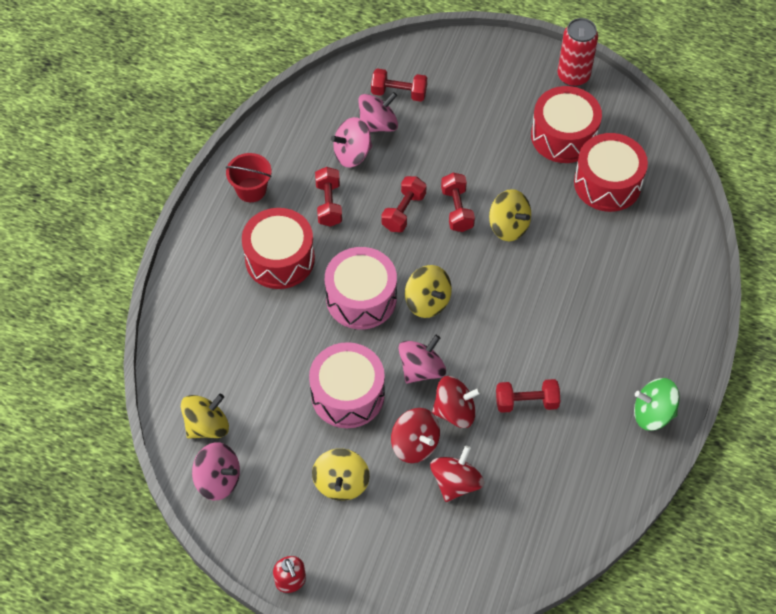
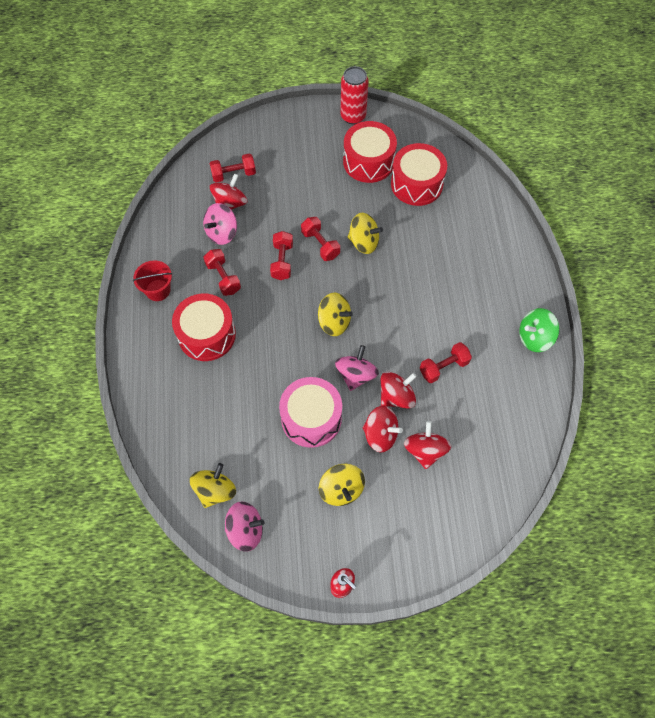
camera: 25 degrees left, 5 degrees up
(361, 298) = (284, 340): pink drum -> none
(378, 124) = (230, 203): pink spinning top -> red spinning top

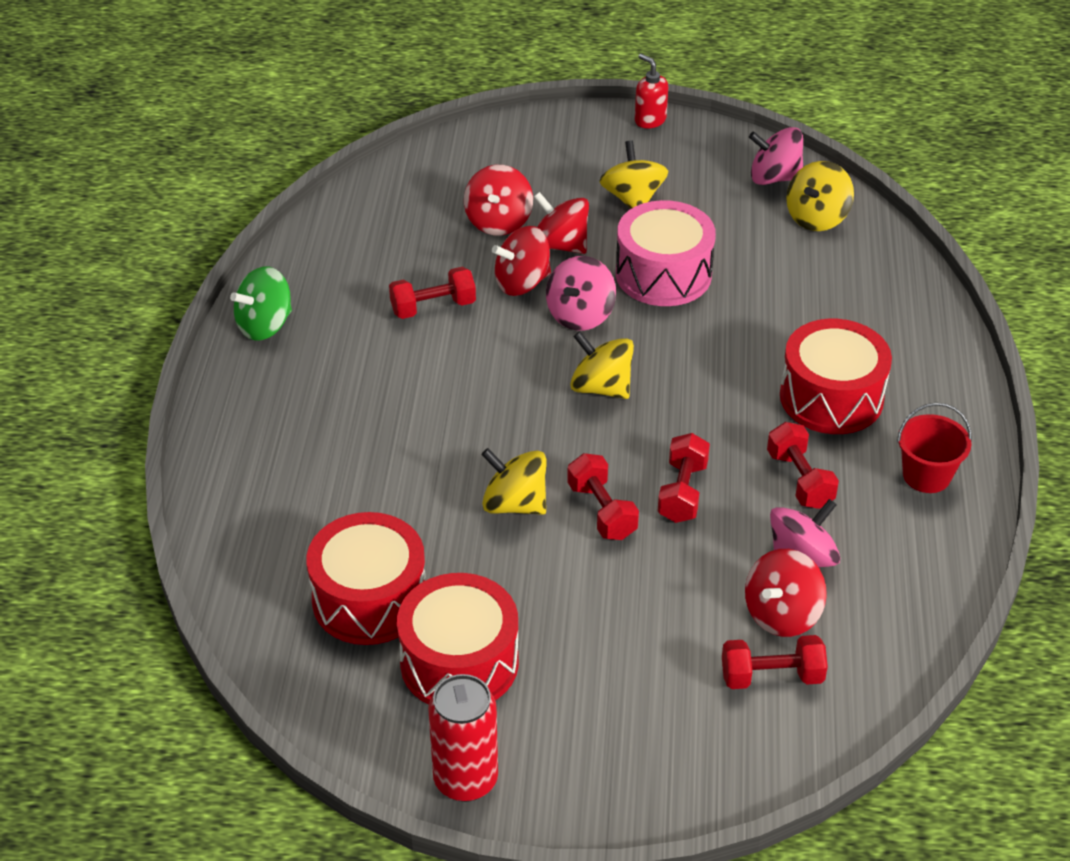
camera: 170 degrees left, 20 degrees down
(534, 337) = (265, 325): green spinning top -> green spinning top turned 150 degrees clockwise

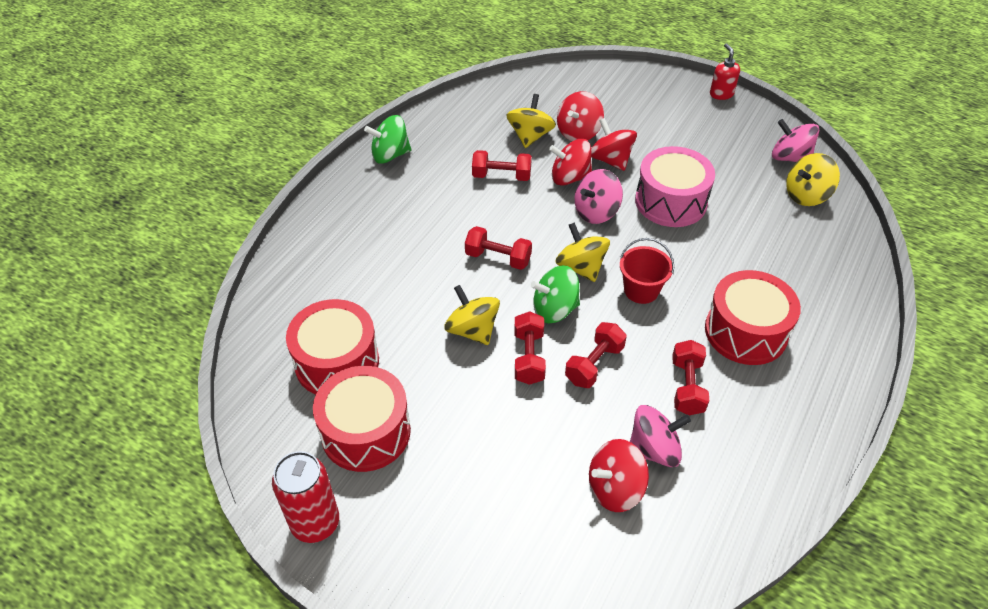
camera: 25 degrees right, 5 degrees up
(599, 446) = (554, 309): none -> green spinning top
(632, 199) = (679, 143): yellow spinning top -> yellow spinning top (530, 136)
(771, 676) = (579, 536): red dumbbell -> red dumbbell (498, 258)
(926, 475) = (789, 420): red bucket -> red bucket (641, 290)

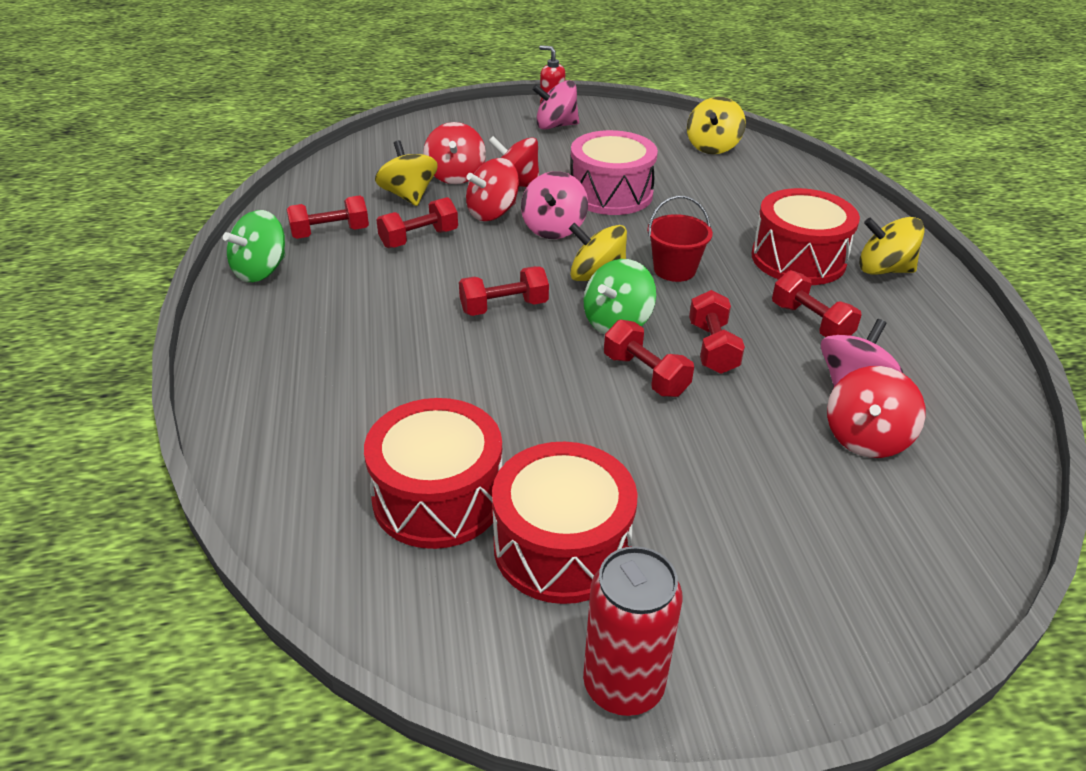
camera: 40 degrees left, 10 degrees down
(454, 145) = (330, 233): none -> red dumbbell
(472, 330) = (557, 382): yellow spinning top -> yellow spinning top (883, 270)
(789, 158) = (665, 127): pink spinning top -> pink spinning top (555, 126)

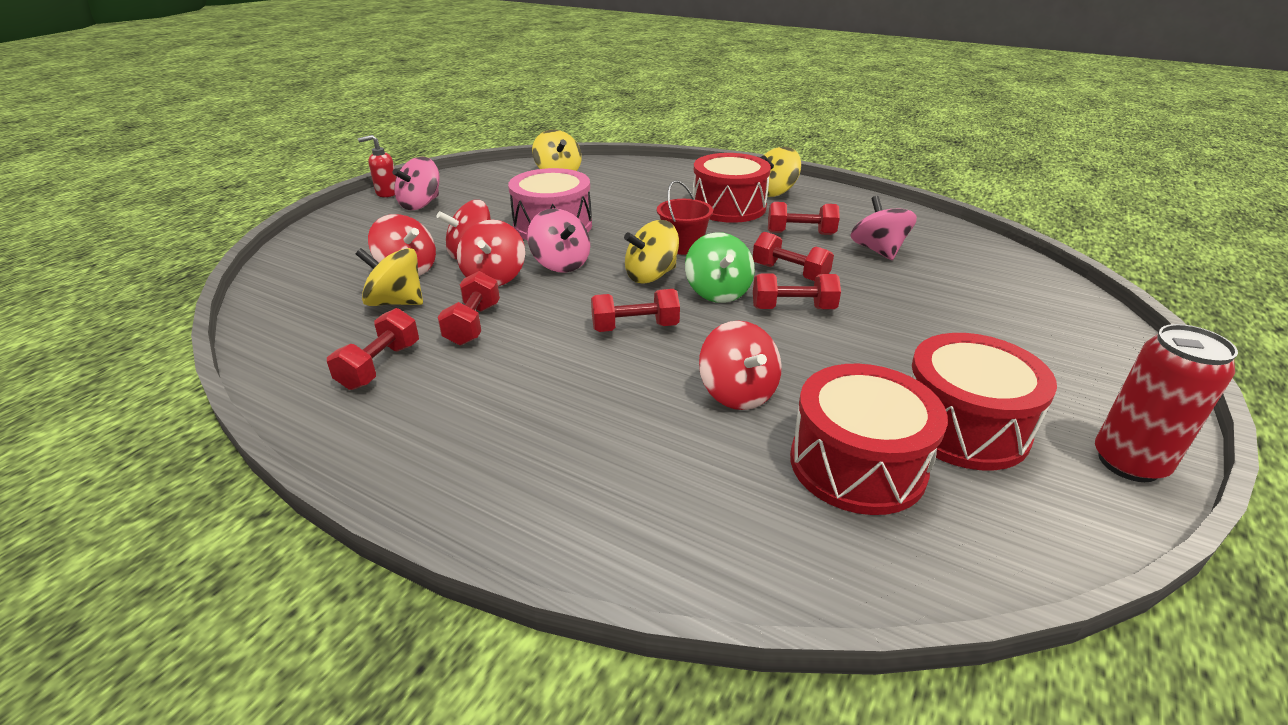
camera: 50 degrees left, 5 degrees down
(261, 270) = (372, 434): green spinning top -> none
(504, 307) = (635, 327): red dumbbell -> red dumbbell turned 60 degrees clockwise
(866, 438) = (931, 269): red spinning top -> red spinning top (737, 393)

